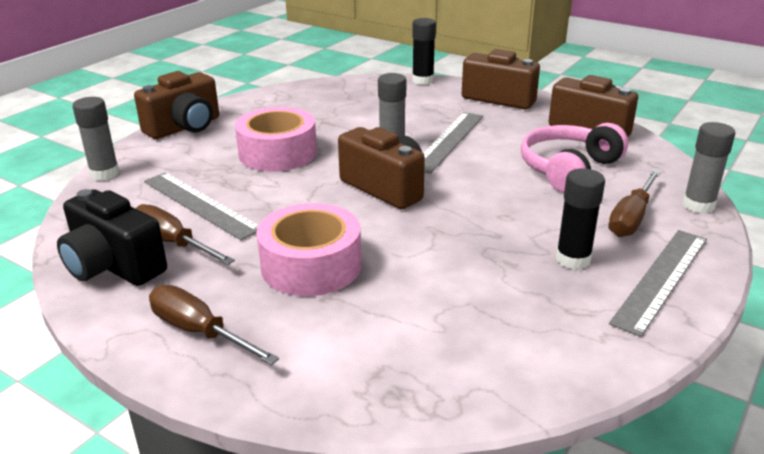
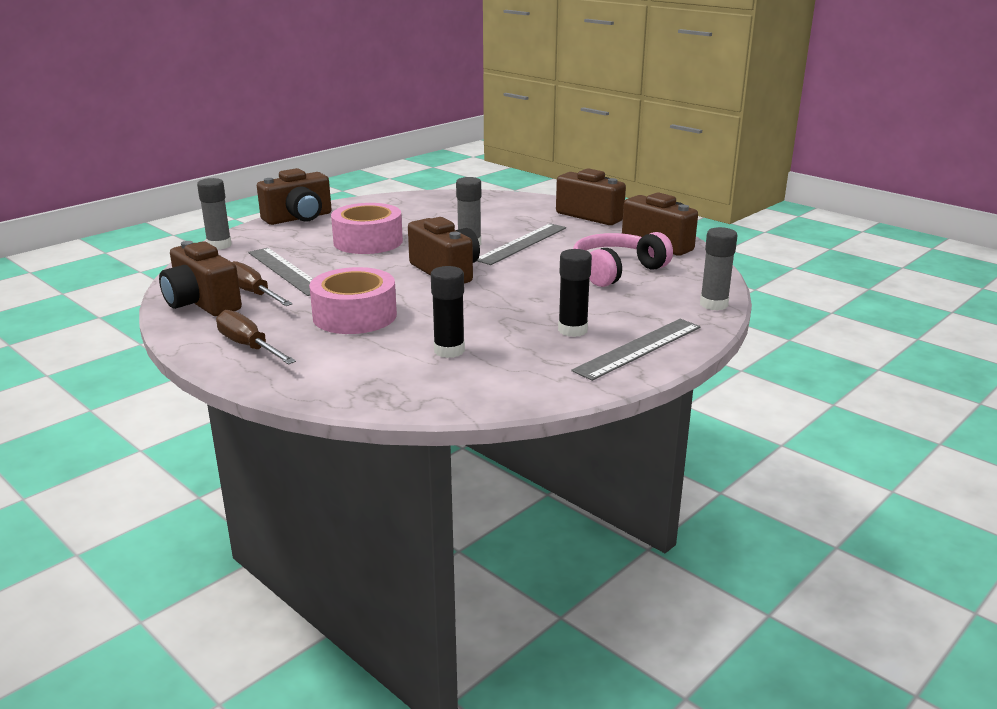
camera: 10 degrees right, 5 degrees down
(113, 266) = (202, 303): black camera -> brown camera
(423, 80) = (529, 197): black glue stick -> black glue stick (449, 350)
(631, 218) = (646, 308): brown screwdriver -> none

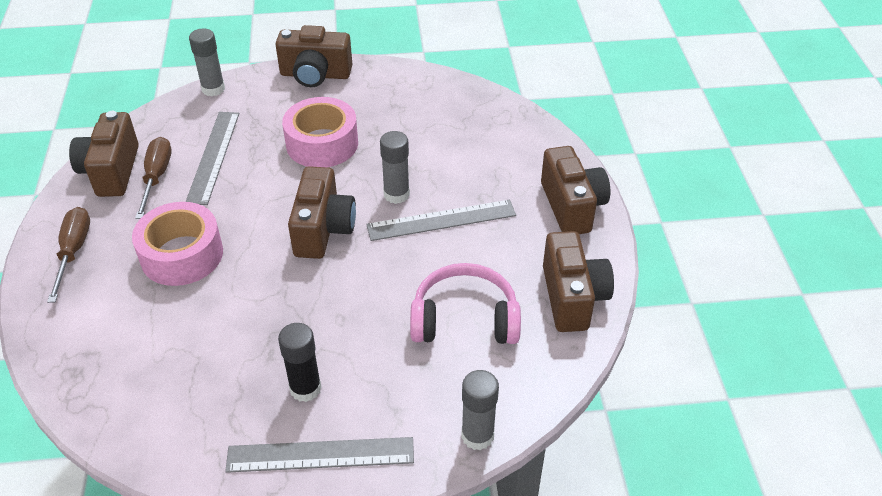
camera: 40 degrees right, 20 degrees up
(449, 350) = (183, 351): black glue stick -> none

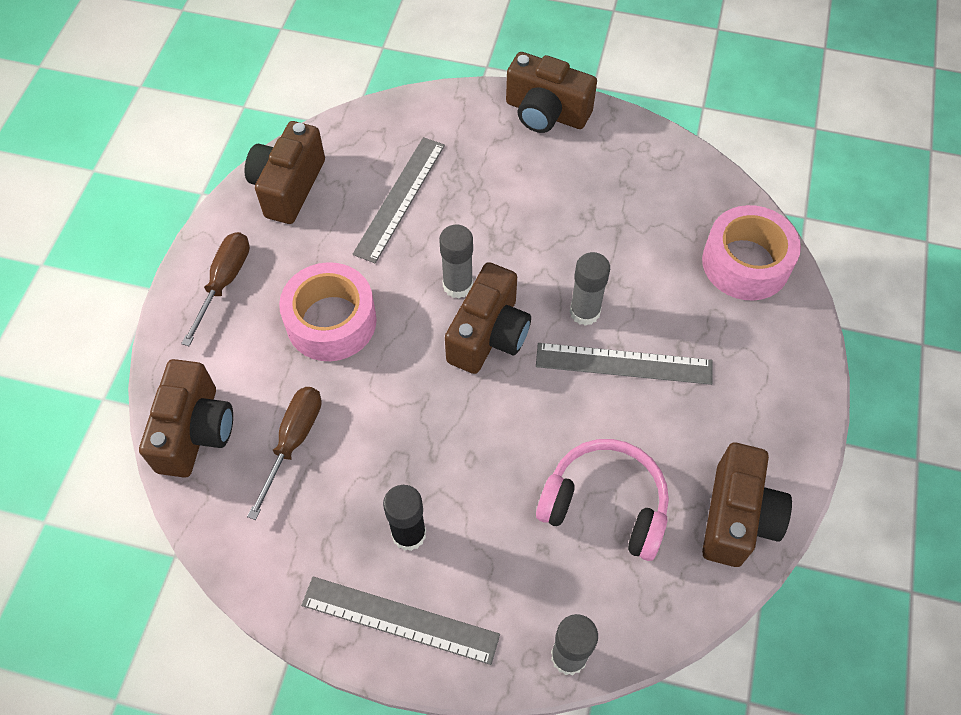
camera: 20 degrees right, 15 degrees up
(156, 177) = (332, 209): brown screwdriver -> brown screwdriver (293, 442)
(213, 89) = (426, 102): grey glue stick -> grey glue stick (457, 285)
(322, 143) = (523, 215): pink tape -> pink tape (745, 263)
(572, 206) = (783, 392): brown camera -> brown camera (195, 431)

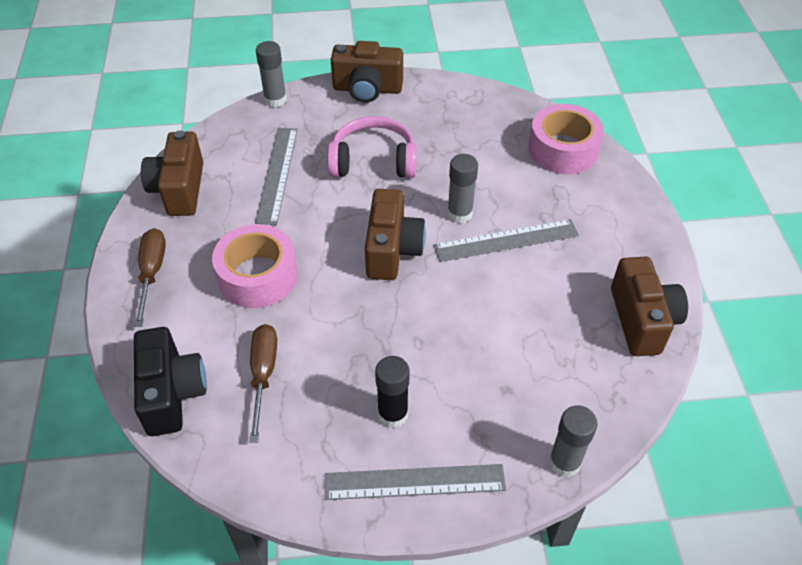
camera: 20 degrees left, 10 degrees down
(195, 431) = (172, 393): brown camera -> black camera
(457, 285) = (351, 222): grey glue stick -> grey glue stick (275, 100)
(605, 505) = (539, 343): pink headphones -> pink headphones (373, 161)

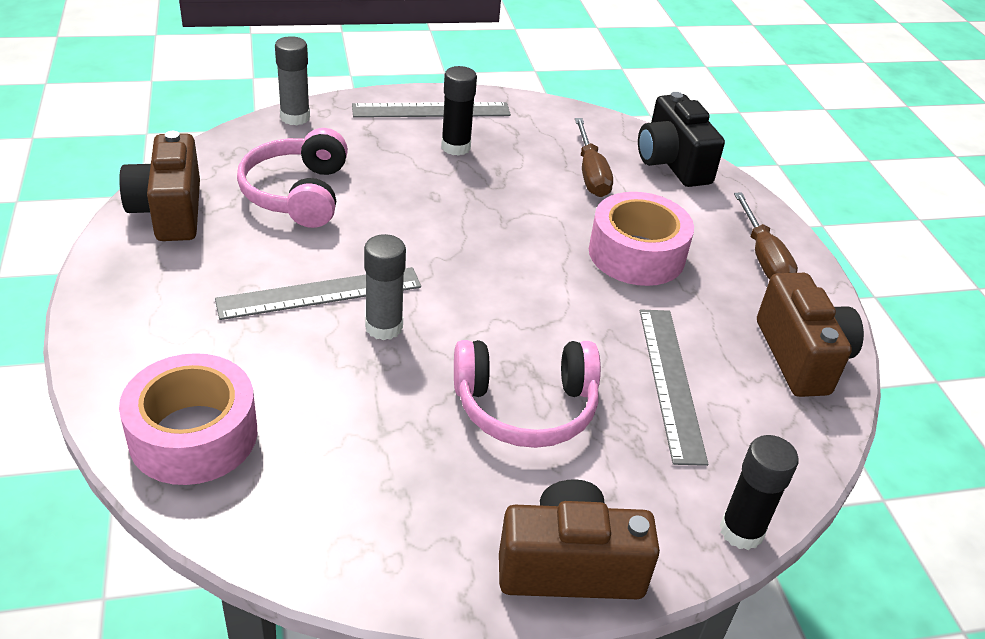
camera: 170 degrees right, 10 degrees down
(275, 100) = (741, 531): grey glue stick -> black glue stick
(392, 250) = (476, 282): brown camera -> none
(540, 343) = (298, 193): none -> pink headphones

